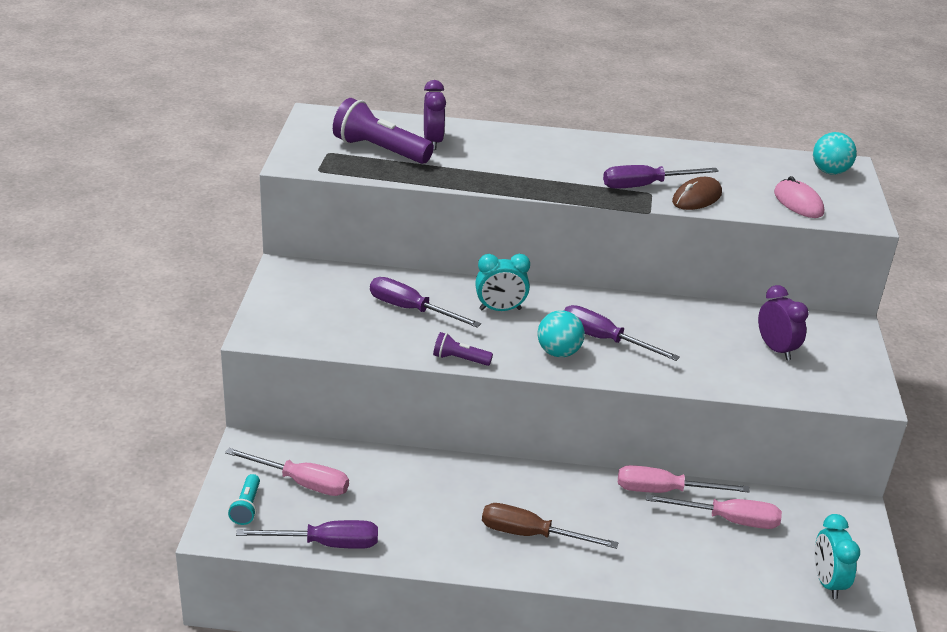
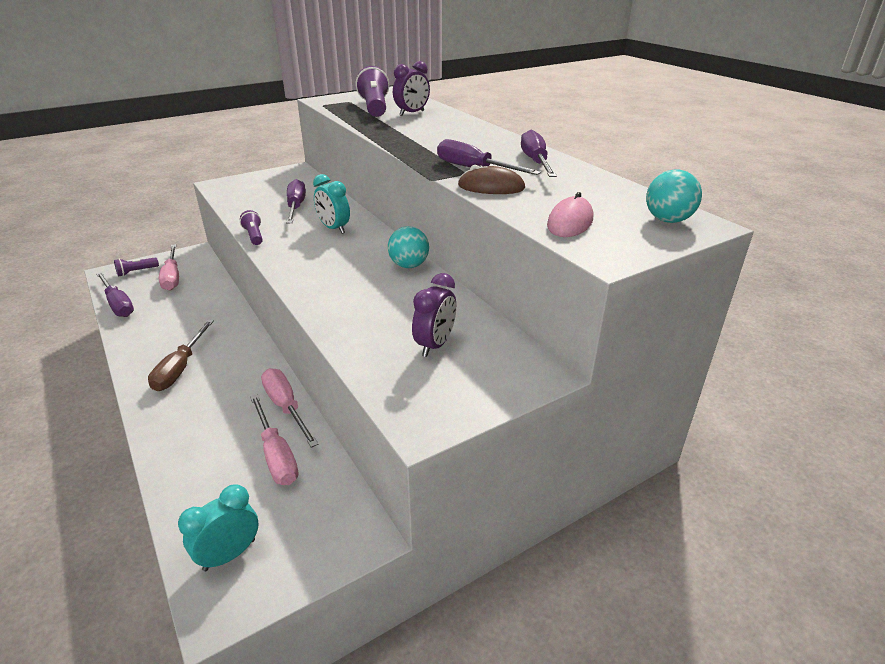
camera: 55 degrees right, 0 degrees up
(247, 507) = (136, 272): turquoise flashlight -> purple flashlight
(531, 534) = (180, 368): brown screwdriver -> brown screwdriver turned 150 degrees counterclockwise
(558, 352) = (303, 261): turquoise ball -> turquoise ball (409, 265)
(604, 339) = (343, 271): purple screwdriver -> purple screwdriver (536, 162)

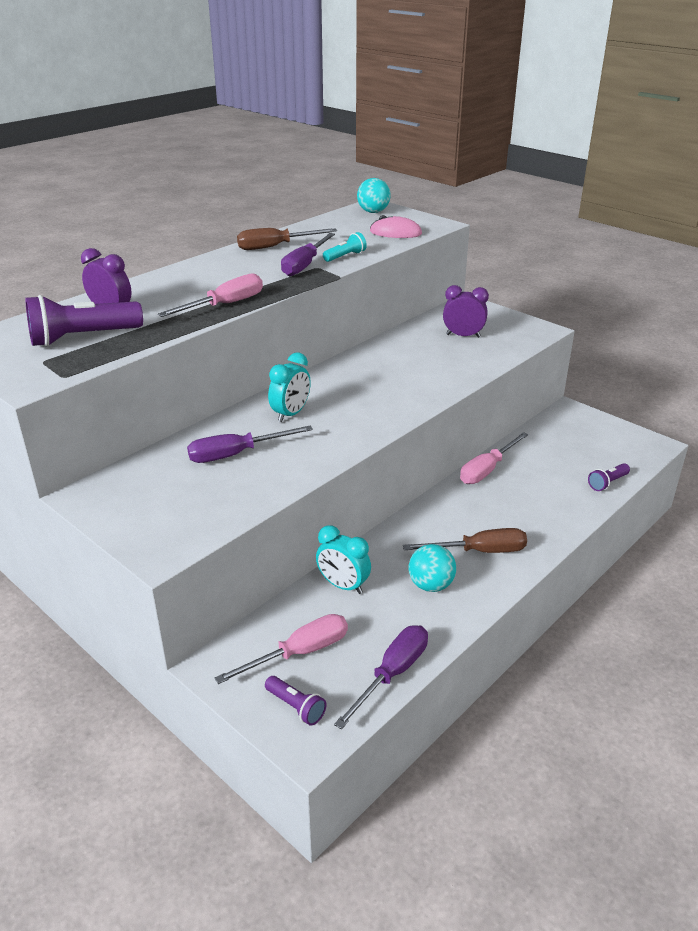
camera: 105 degrees left, 0 degrees up
(229, 554) = (623, 452): turquoise clock -> turquoise clock (343, 585)
(254, 236) = (331, 459): purple flashlight -> purple flashlight (607, 483)
(276, 455) = (537, 459): pink screwdriver -> pink screwdriver (225, 305)
(409, 265) = (353, 361): turquoise ball -> turquoise ball (431, 585)
(491, 187) = (345, 256): brown mouse -> turquoise flashlight
(536, 162) = (275, 247): purple screwdriver -> brown screwdriver

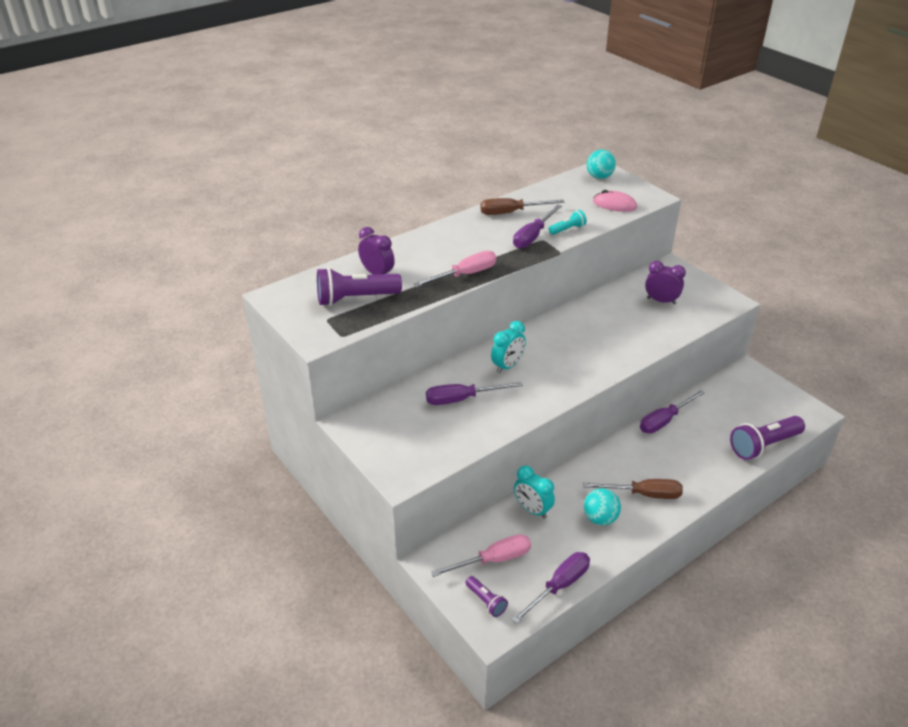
camera: 10 degrees right, 5 degrees up
(487, 470) = (664, 420): pink screwdriver -> purple screwdriver
(607, 483) = (763, 445): purple flashlight -> purple flashlight, size x1.94

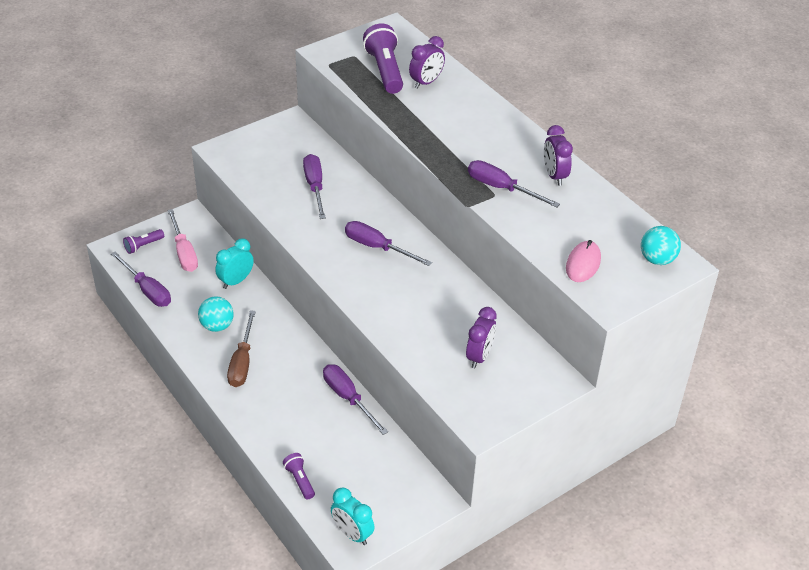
camera: 90 degrees right, 5 degrees up
(465, 275) = (423, 136): pink screwdriver -> none
(507, 366) = (362, 219): turquoise clock -> turquoise clock (352, 534)
(511, 212) = (554, 176): brown screwdriver -> purple clock
(545, 355) = (377, 247): none -> purple screwdriver
(567, 229) = (518, 216): turquoise flashlight -> none
(763, 445) = (300, 480): purple flashlight -> purple flashlight, size x0.52

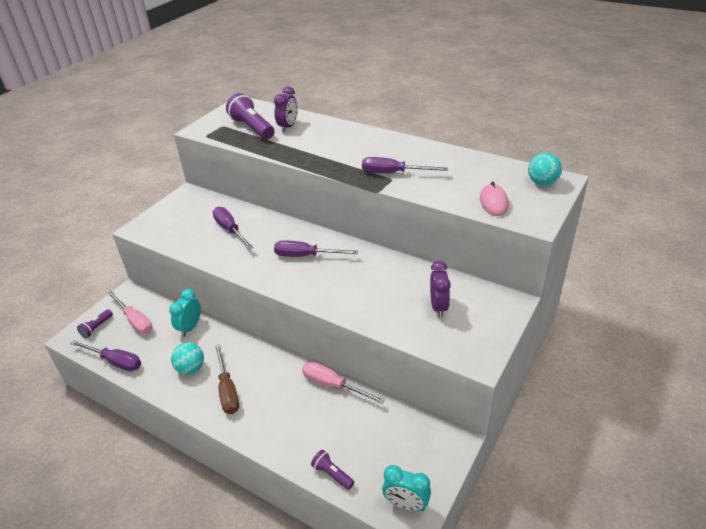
camera: 20 degrees left, 5 degrees down
(348, 398) = (333, 385): purple screwdriver -> pink screwdriver
(554, 176) = (425, 154): purple clock -> none

